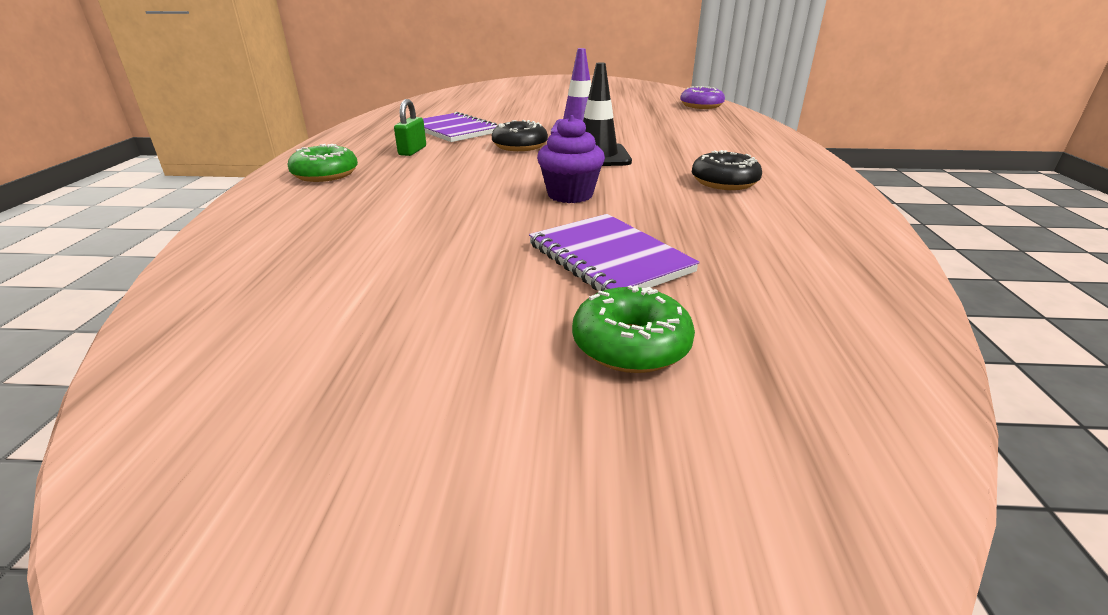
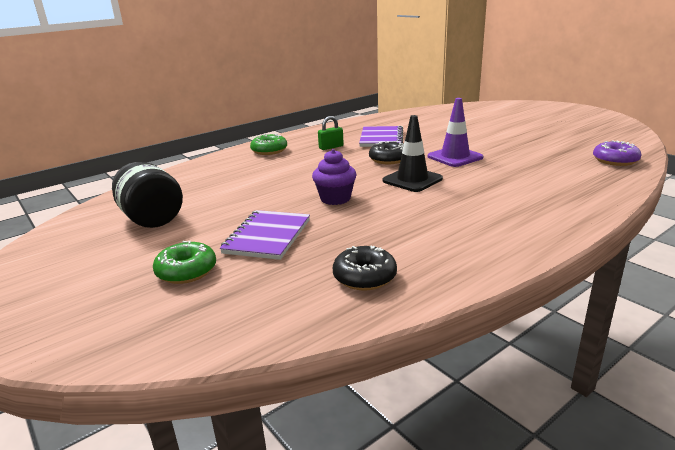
camera: 50 degrees right, 5 degrees down
(359, 317) = (152, 218): none -> black jar
(724, 182) = (439, 224): black donut -> black donut (364, 277)

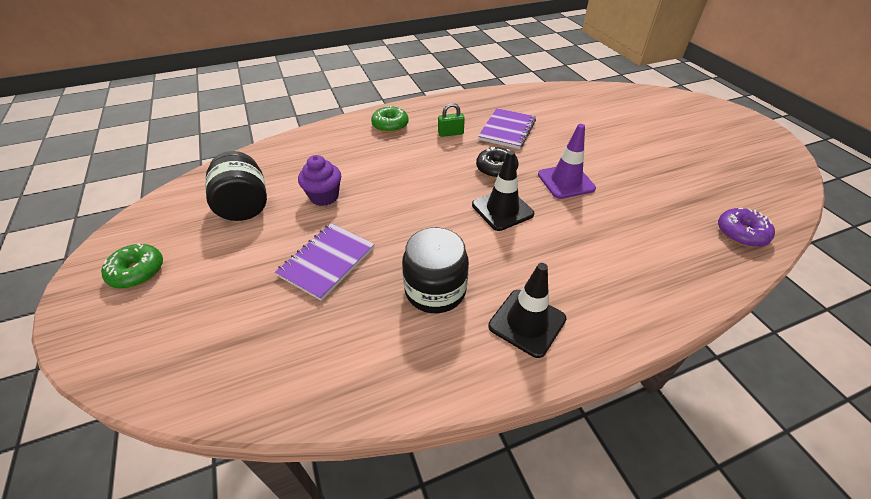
camera: 15 degrees right, 20 degrees up
(186, 271) = (239, 292): green donut -> green donut (137, 272)
(335, 198) = (414, 220): purple cupcake -> purple cupcake (324, 196)
(364, 277) = (381, 350): black donut -> none
(388, 233) = (435, 290): none -> black jar
(485, 235) = (527, 322): none -> black traffic cone

